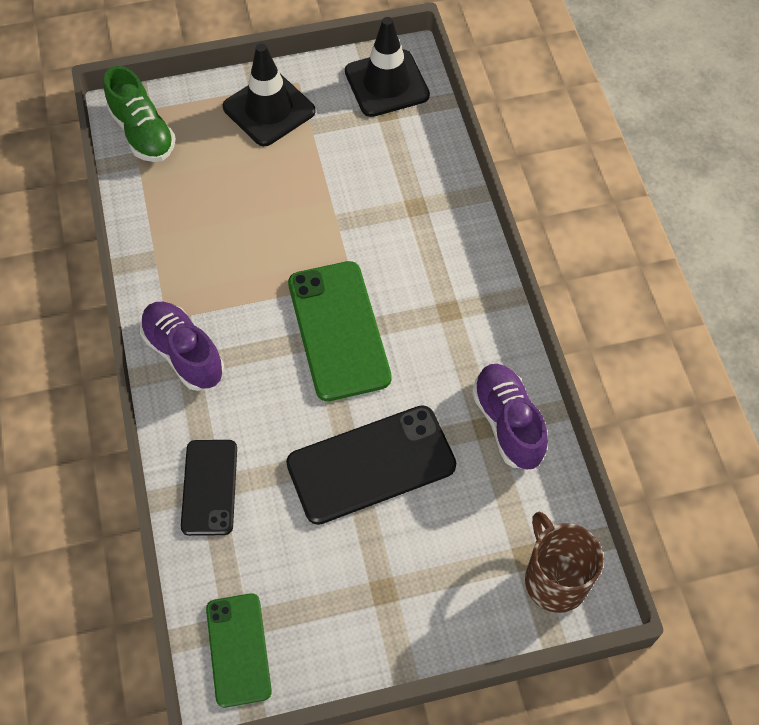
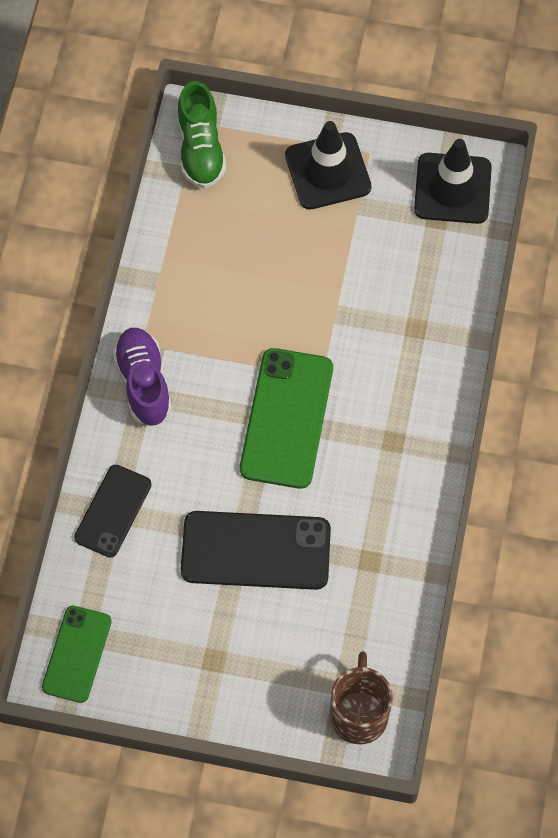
camera: 25 degrees right, 5 degrees up
(507, 423) = (391, 566): purple shoe -> none

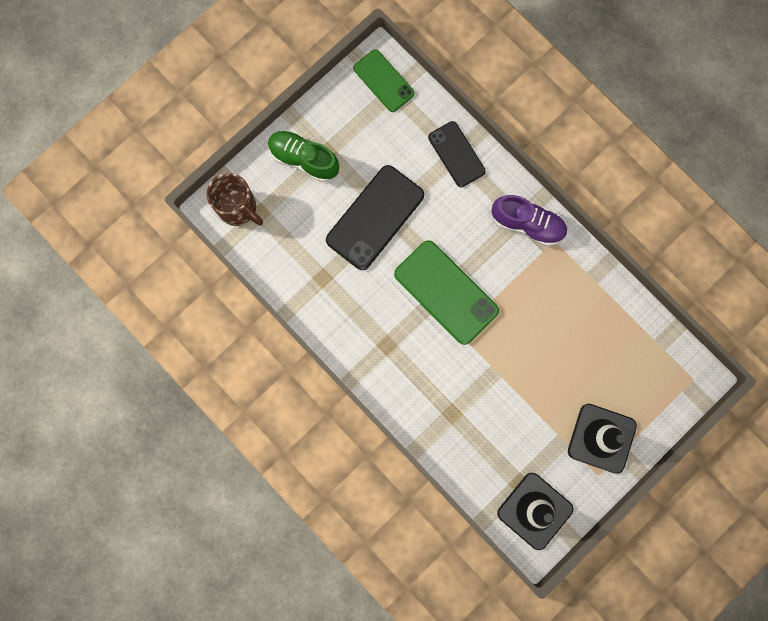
camera: 125 degrees right, 15 degrees up
(200, 149) = (672, 367): green shoe -> green shoe (303, 159)

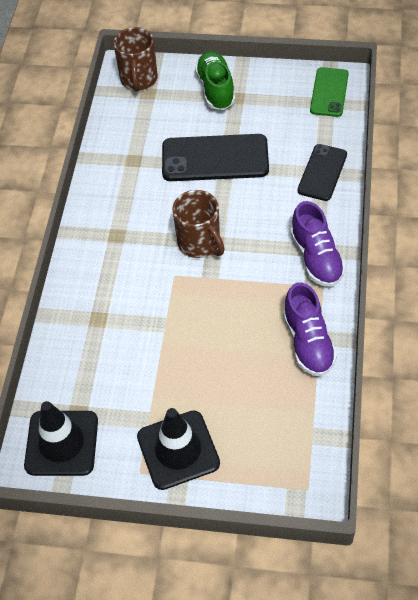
camera: 55 degrees right, 25 degrees down
(446, 292) = (200, 243): green phone -> brown mug
(590, 288) = (308, 342): none -> purple shoe

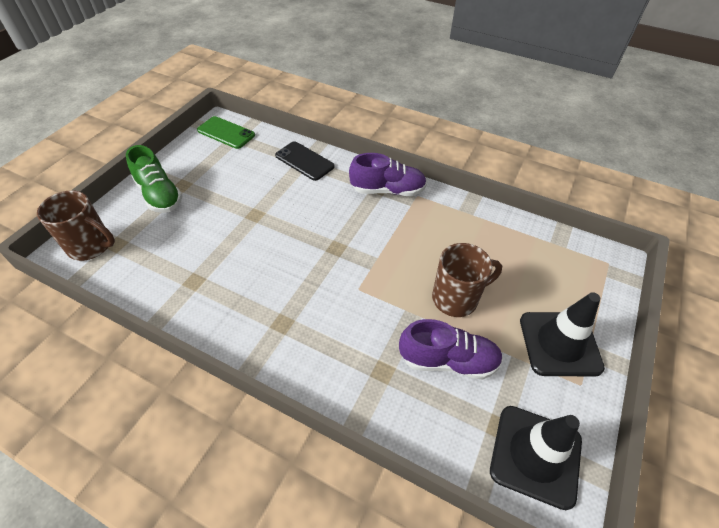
camera: 75 degrees left, 5 degrees down
(200, 243) = (331, 258): brown mug -> brown mug (456, 298)
(215, 89) = (159, 195): green shoe -> green shoe turned 135 degrees counterclockwise
(215, 158) = (240, 219): black phone -> none
(308, 342) = (468, 220): purple shoe -> purple shoe (448, 360)

